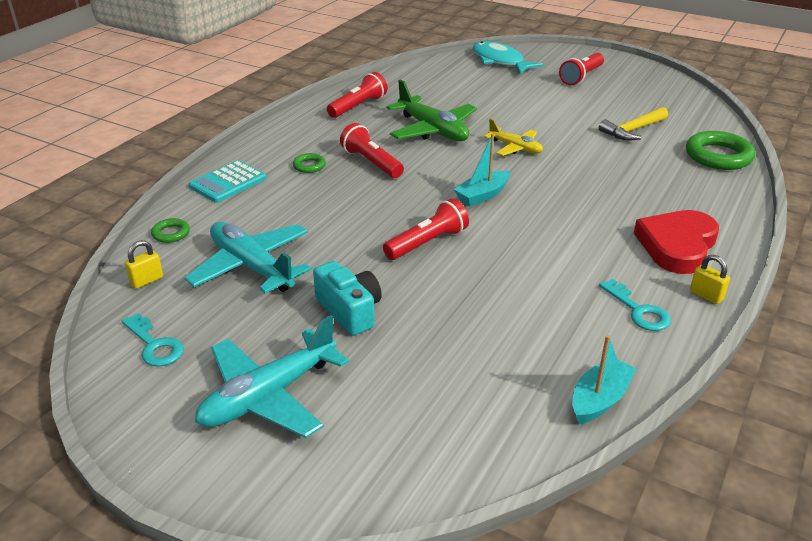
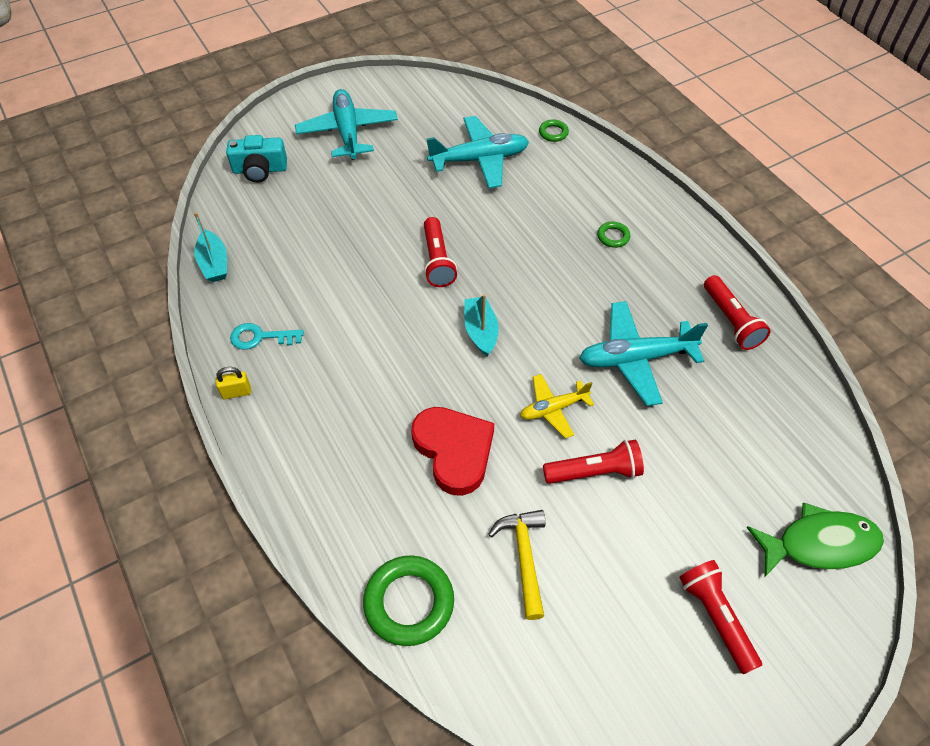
camera: 120 degrees right, 20 degrees up
(147, 280) = (500, 111): yellow padlock -> none
(155, 345) = (429, 101): turquoise key -> none
(228, 182) = (613, 179): turquoise calculator -> none
(350, 310) = (392, 189): turquoise camera -> turquoise camera (260, 170)
(371, 163) = (592, 280): red flashlight -> red flashlight (595, 472)
(432, 130) = (636, 358): green plane -> turquoise plane
(500, 61) = (819, 544): turquoise fish -> green fish
(677, 245) = (303, 423): red heart -> red heart (454, 451)

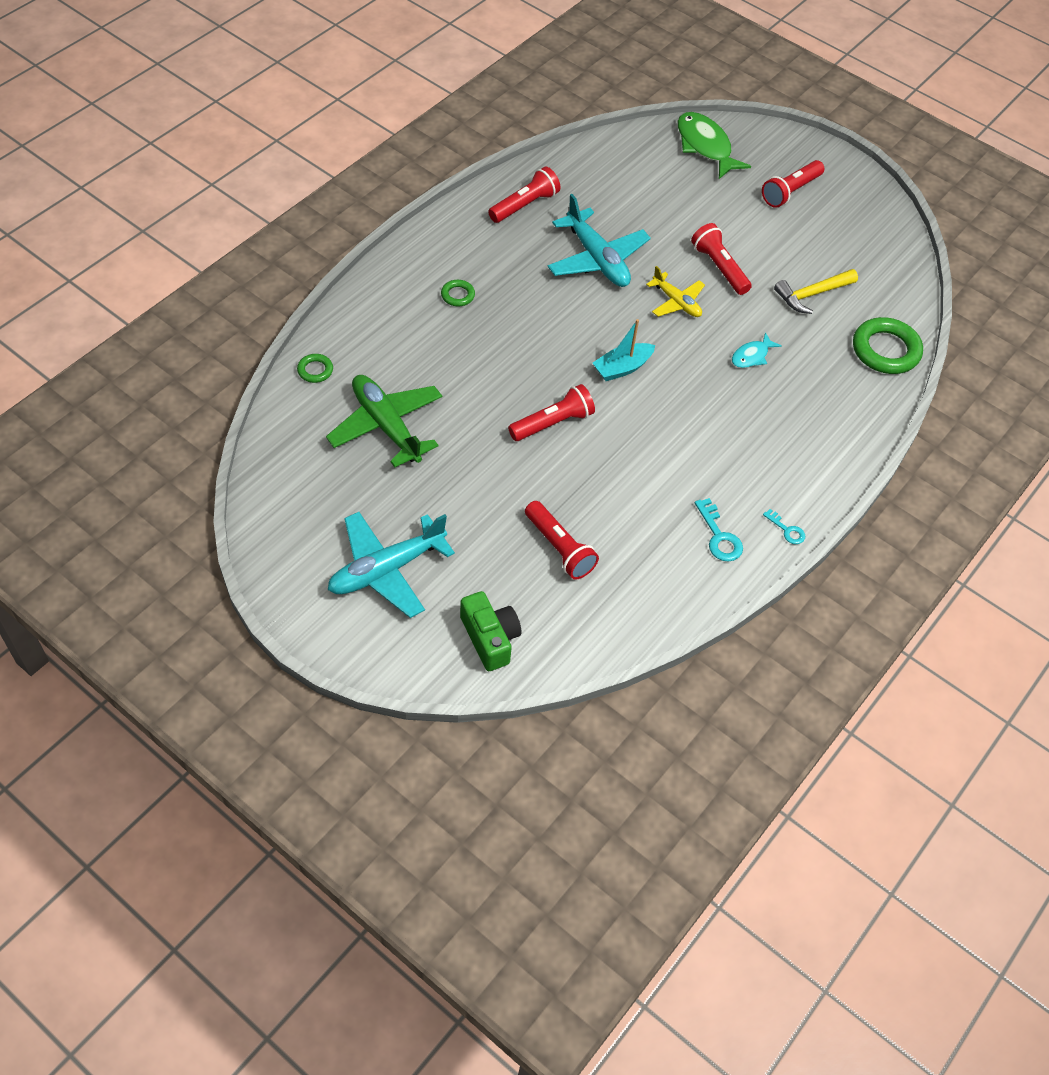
camera: 115 degrees left, 0 degrees up
(214, 263) = (651, 620): turquoise boat -> none
(236, 392) = (787, 530): yellow padlock -> turquoise key
(260, 170) = (490, 638): turquoise camera -> green camera
(311, 228) = (559, 548): none -> red flashlight
(454, 451) = (752, 356): red heart -> turquoise fish
(479, 159) = (386, 426): turquoise plane -> green plane

